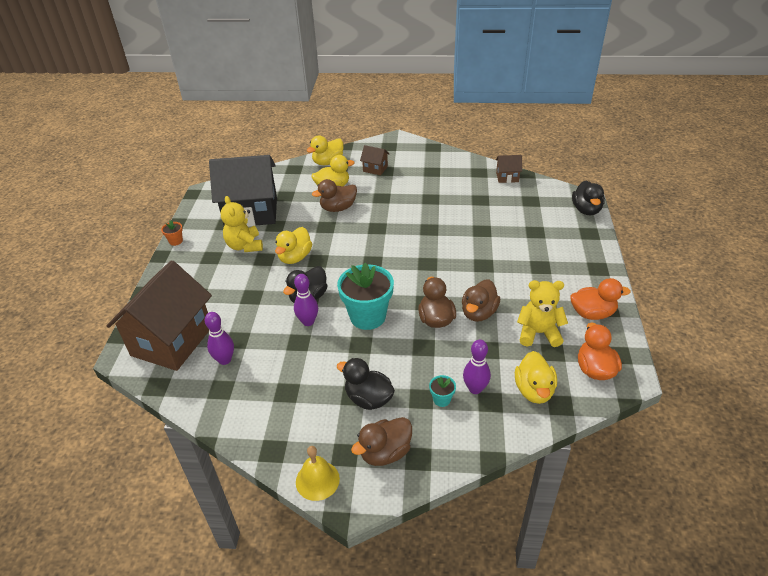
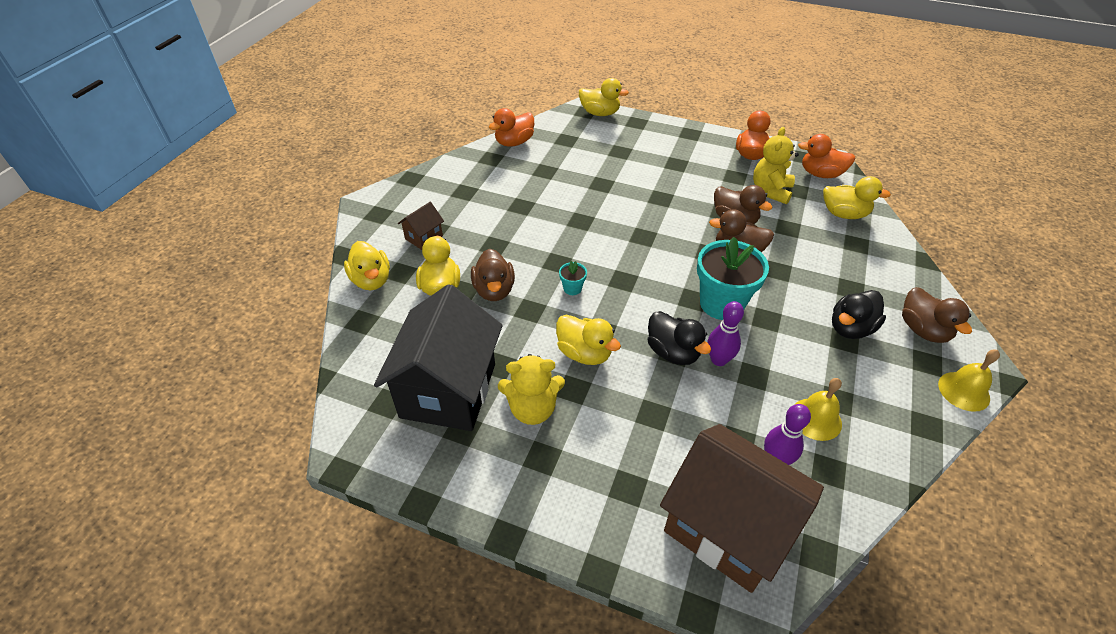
camera: 75 degrees left, 5 degrees up
(176, 241) = (475, 508): orange flower pot -> none
(265, 380) = (816, 419): none -> yellow bell
(441, 399) = (853, 274): turquoise flower pot -> turquoise flower pot (572, 288)
(475, 389) = (840, 249): purple bowling pin -> none
(507, 177) = (514, 142): brown house -> orange duck
(586, 210) = (600, 113): black duck -> yellow duck

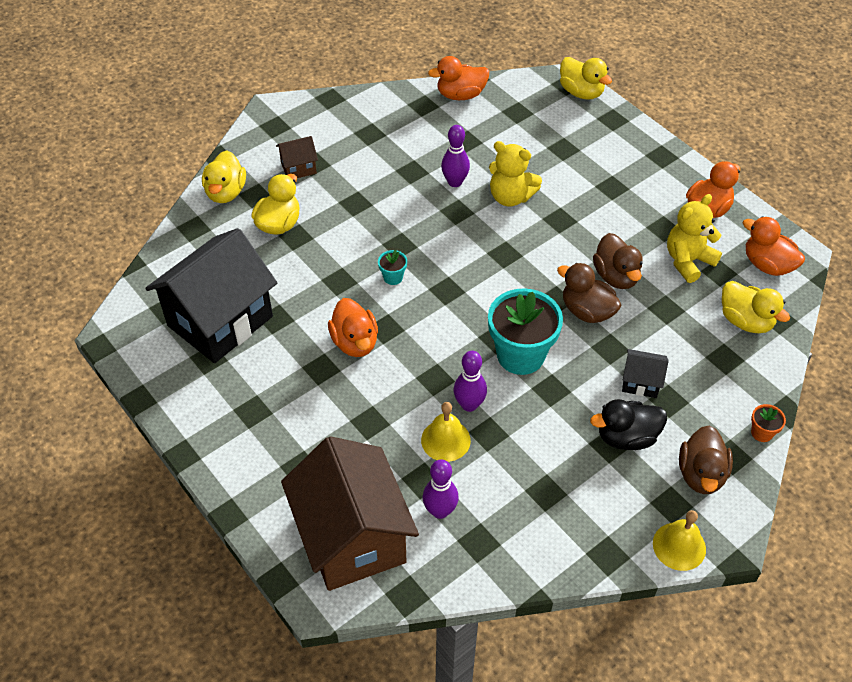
camera: 30 degrees right, 5 degrees up
(494, 290) = (322, 248): brown duck -> none
(532, 409) = (274, 369): yellow teddy bear -> yellow teddy bear (510, 197)
(561, 201) = (455, 182): none -> purple bowling pin
(584, 353) = (355, 342): yellow duck -> orange duck
(673, 352) = (433, 378): black duck -> none
(816, 419) = (509, 497): yellow bell -> yellow bell (445, 440)
(821, 284) = (641, 382): none -> black house
(929, 282) = (762, 433): none -> orange flower pot

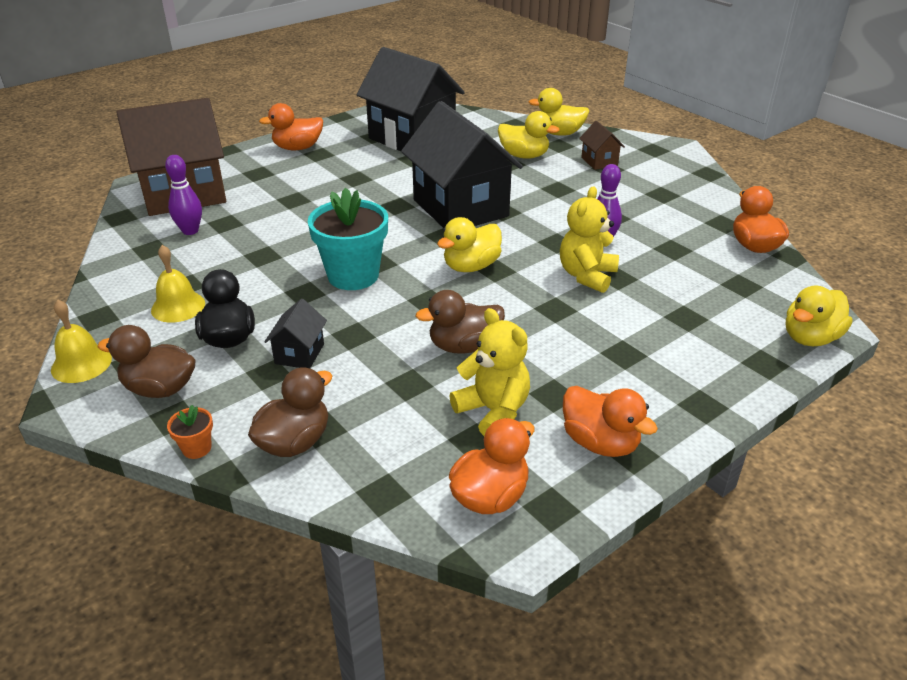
camera: 90 degrees right, 15 degrees down
(355, 342) = (382, 192): orange duck -> orange duck (297, 148)
(393, 277) = (460, 208): turquoise flower pot -> black house
(445, 440) = (262, 234): yellow bell -> yellow bell (178, 306)
(469, 405) = (298, 246): purple bowling pin -> none
(587, 311) = (409, 321): brown duck -> brown duck (294, 442)
(745, 321) = (382, 457): yellow duck -> yellow duck (471, 266)

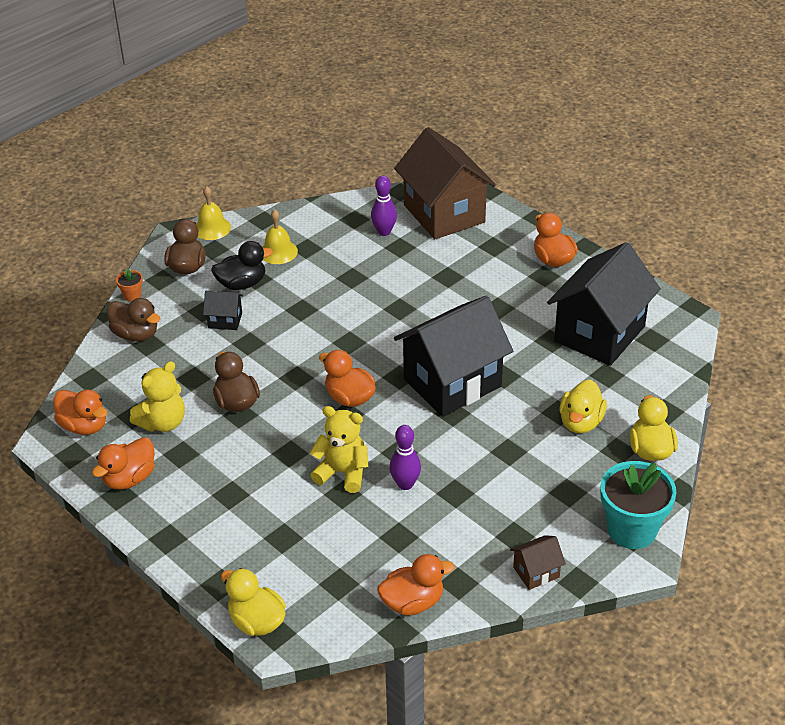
camera: 85 degrees right, 5 degrees up
(353, 275) = (328, 331): turquoise flower pot -> turquoise flower pot (632, 530)
(471, 266) = (349, 398): yellow duck -> orange duck
(599, 161) = (583, 485): brown house -> brown house (536, 572)

